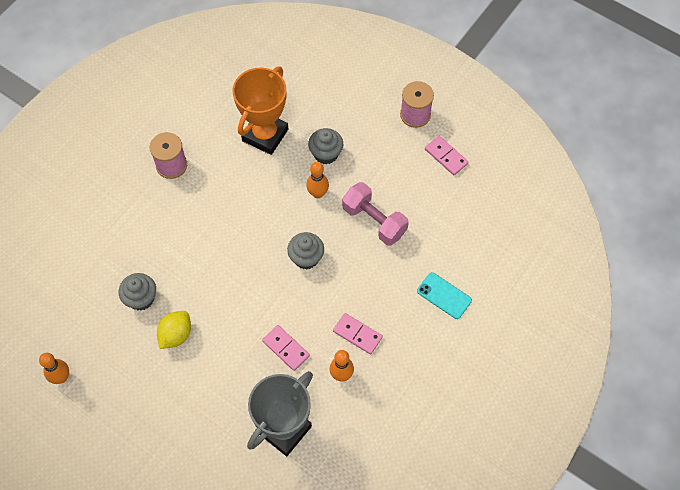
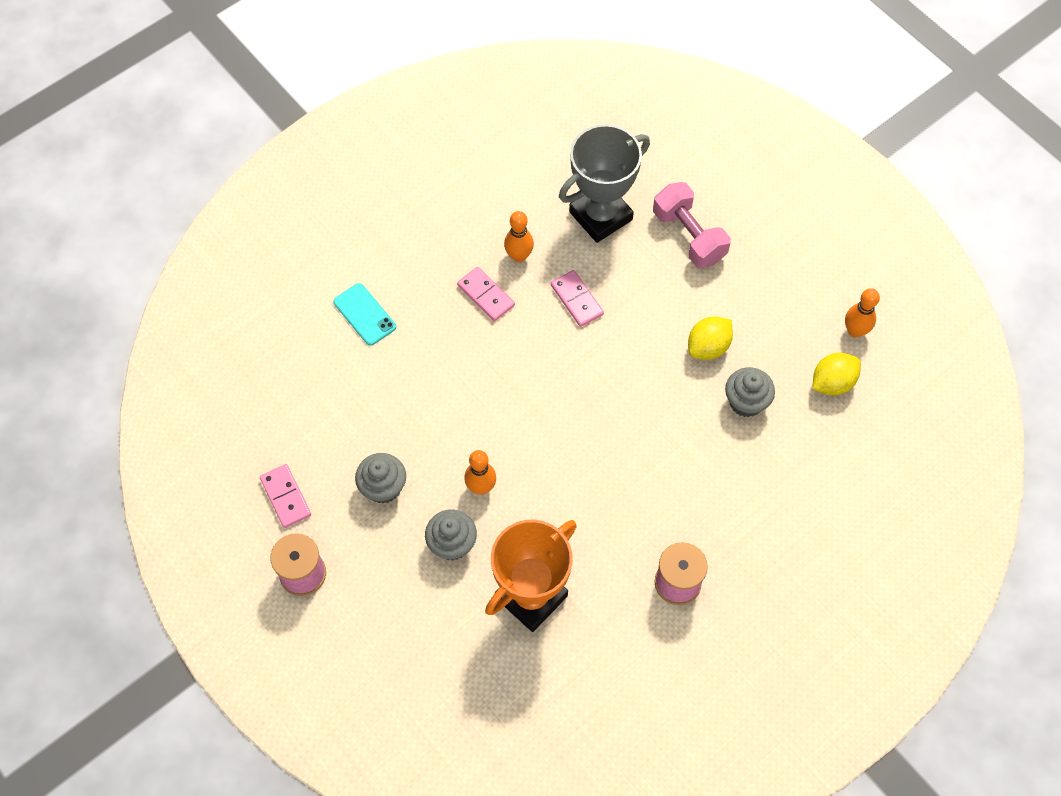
camera: 165 degrees left, 0 degrees up
(77, 329) = (832, 382): none -> yellow lemon
(306, 258) = (521, 402): grey cupcake -> grey cupcake (383, 487)
(374, 221) = (417, 429): pink dumbbell -> pink dumbbell (689, 236)

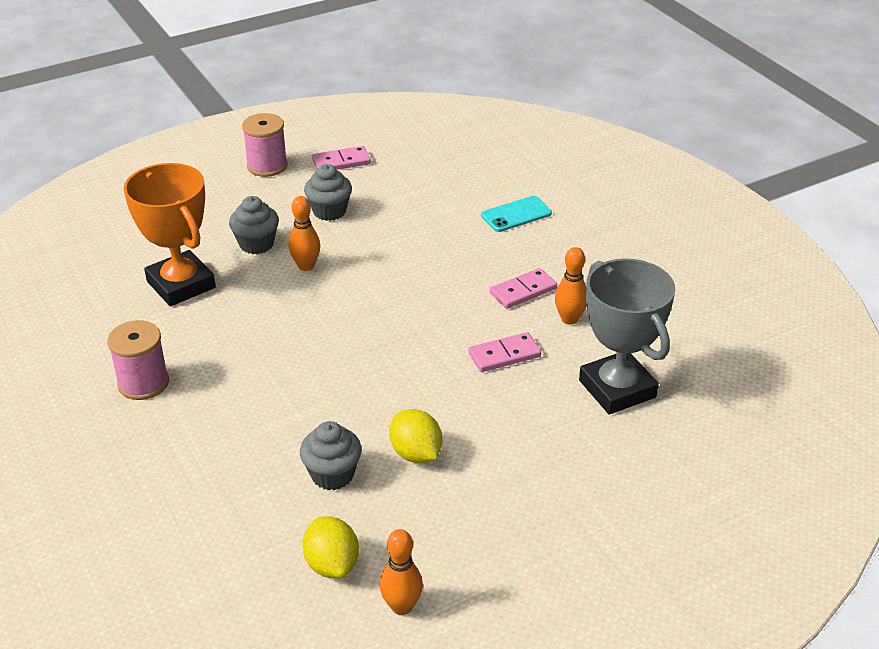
camera: 100 degrees right, 25 degrees down
(689, 236) = (579, 462): pink dumbbell -> none

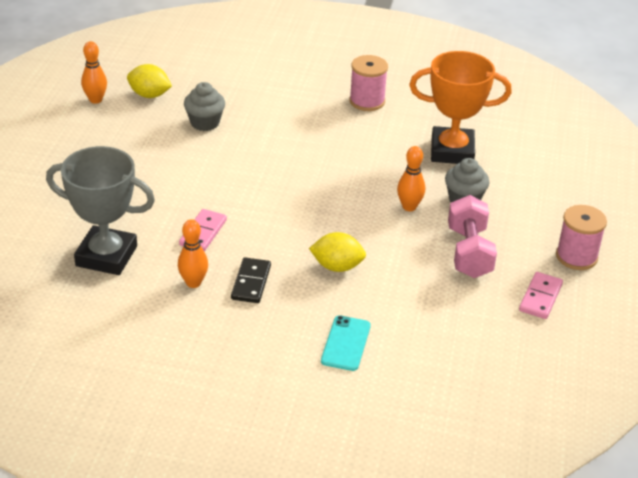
camera: 130 degrees right, 0 degrees up
(329, 211) = (469, 252): grey cupcake -> pink dumbbell
(416, 453) = (177, 154): yellow lemon -> yellow lemon (337, 267)
(523, 291) = (251, 282): pink domino -> black domino

